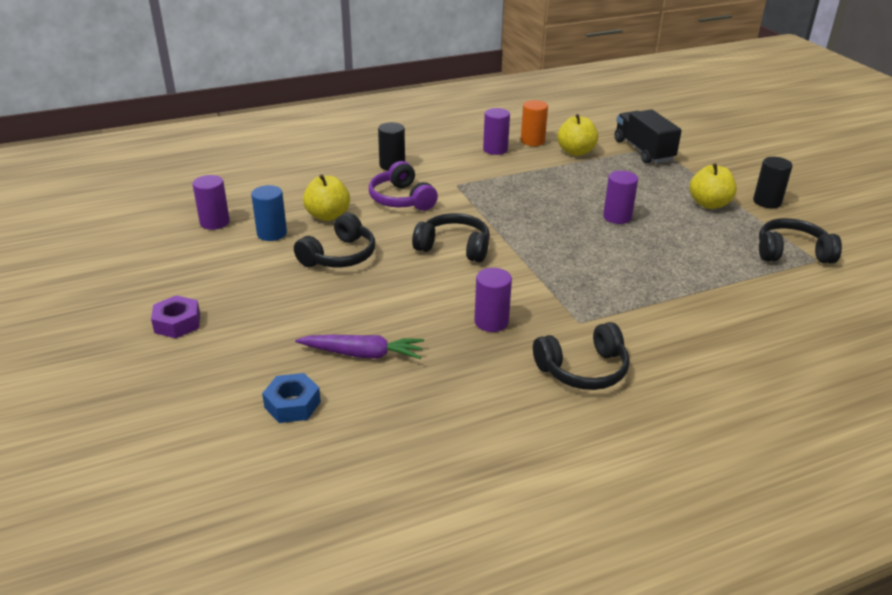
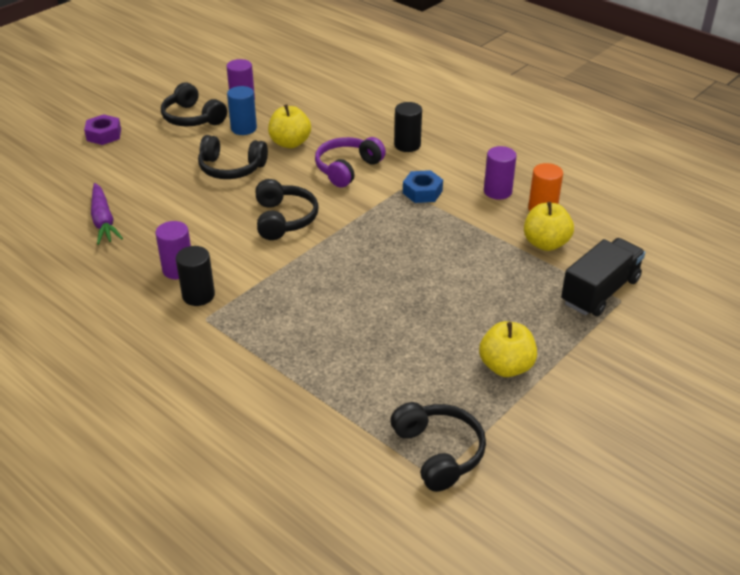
camera: 65 degrees right, 5 degrees up
(292, 404) = (33, 210): blue nut -> blue nut (422, 192)
(583, 370) = (133, 336): black headphones -> black headphones (192, 118)
(617, 217) = (417, 303): purple cylinder -> none
(767, 202) = (555, 416): black cylinder -> black cylinder (198, 295)

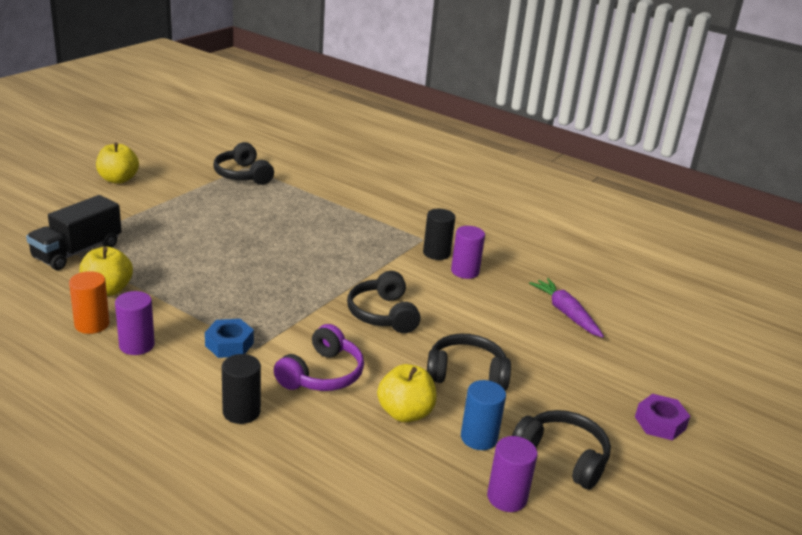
camera: 170 degrees right, 10 degrees down
(506, 367) = (184, 209): yellow apple -> yellow apple (118, 179)

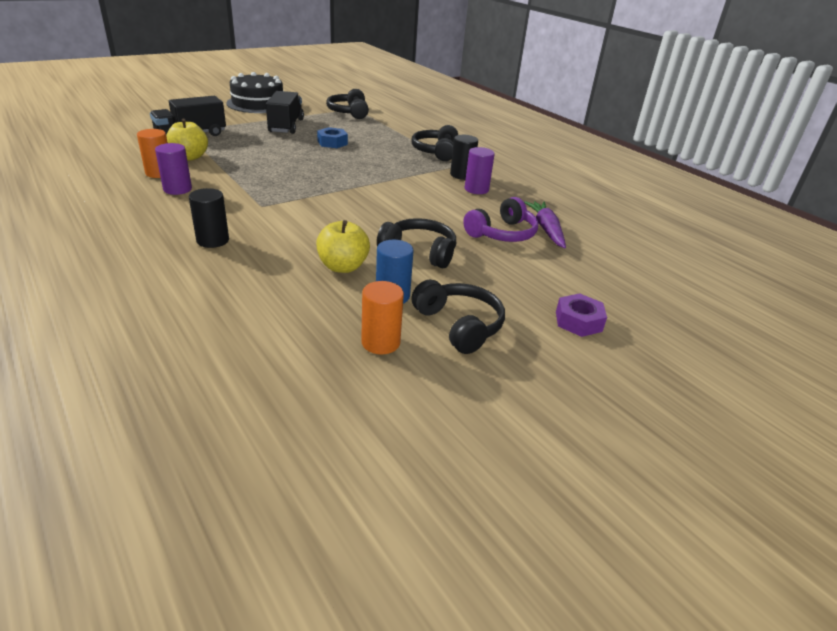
camera: 20 degrees right, 5 degrees up
(118, 179) = (258, 103): yellow apple -> black cake
(184, 213) = (286, 126): none -> black truck
(229, 344) = (244, 200): blue nut -> blue nut (332, 143)
(322, 374) = (298, 230): purple headphones -> purple headphones (502, 233)
(383, 314) = (382, 203): black headphones -> black headphones (436, 151)
(507, 497) = (380, 342): purple cylinder -> orange cylinder

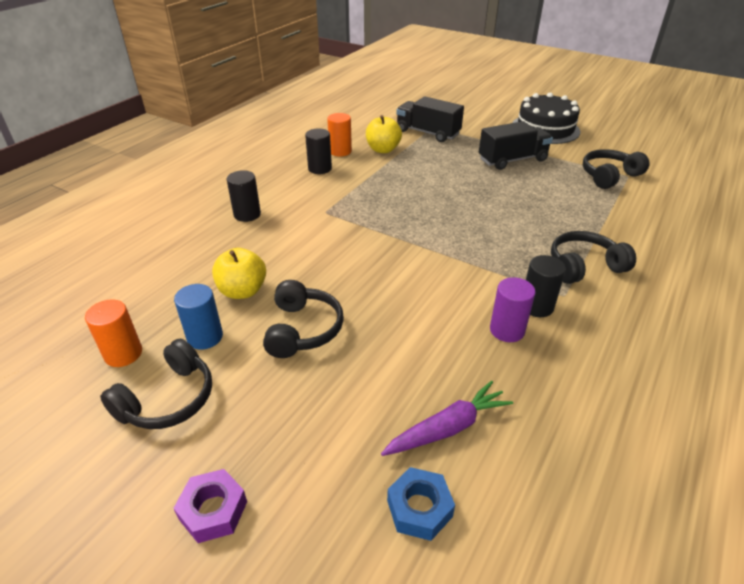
camera: 70 degrees right, 5 degrees up
(177, 189) = (320, 168): purple cylinder -> black cylinder
(332, 143) = (508, 196): blue nut -> blue nut (419, 508)
(502, 233) = (398, 385): purple headphones -> none

